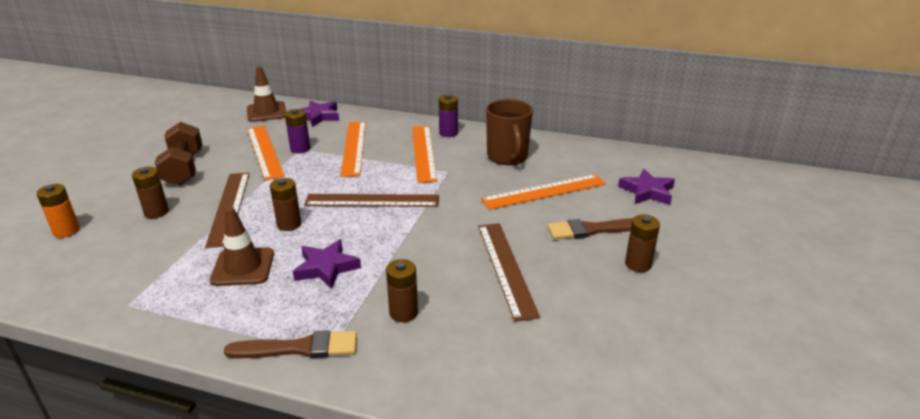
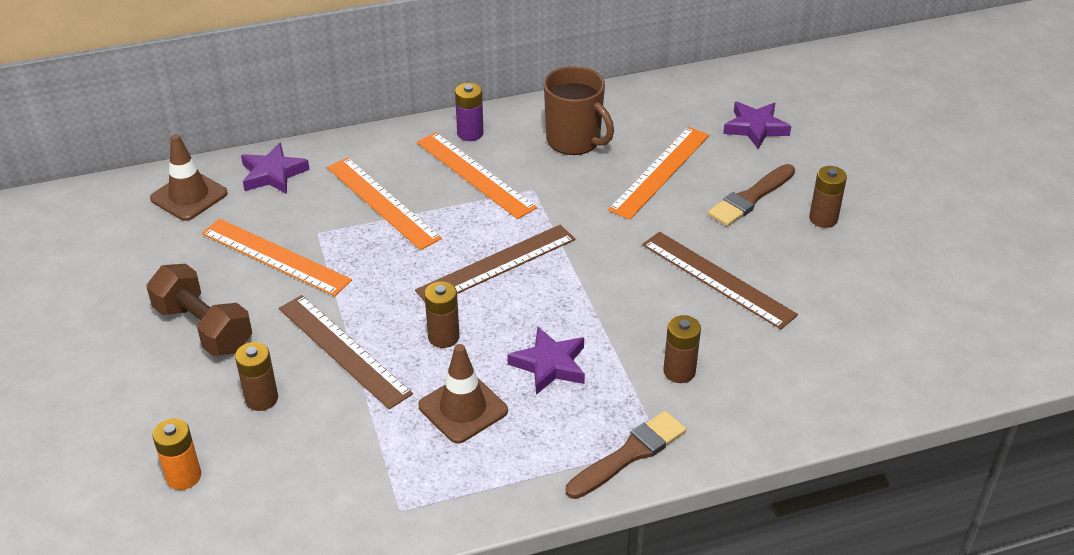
camera: 35 degrees left, 10 degrees up
(300, 149) = (317, 233): purple battery -> none

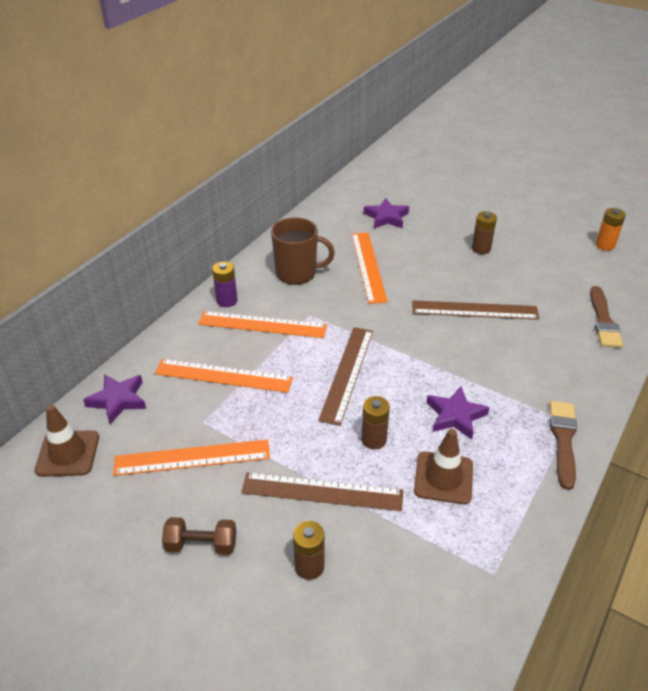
camera: 40 degrees left, 0 degrees up
(183, 476) = (326, 669): orange battery -> orange battery (605, 245)
(204, 328) = (201, 544): brown dumbbell -> brown dumbbell, size x0.65
(679, 371) = (524, 374): brown battery -> none
(750, 198) = (432, 256): brown brush -> brown brush (603, 320)

